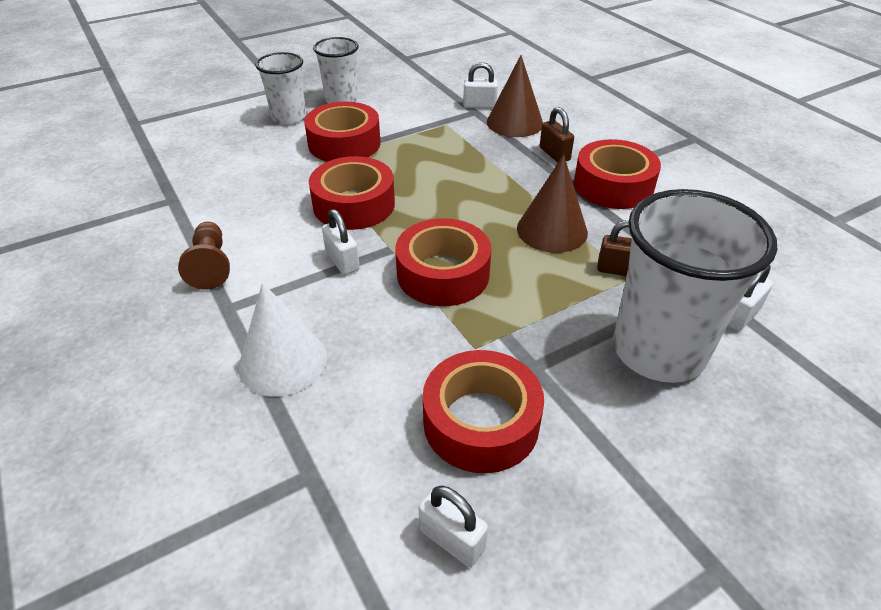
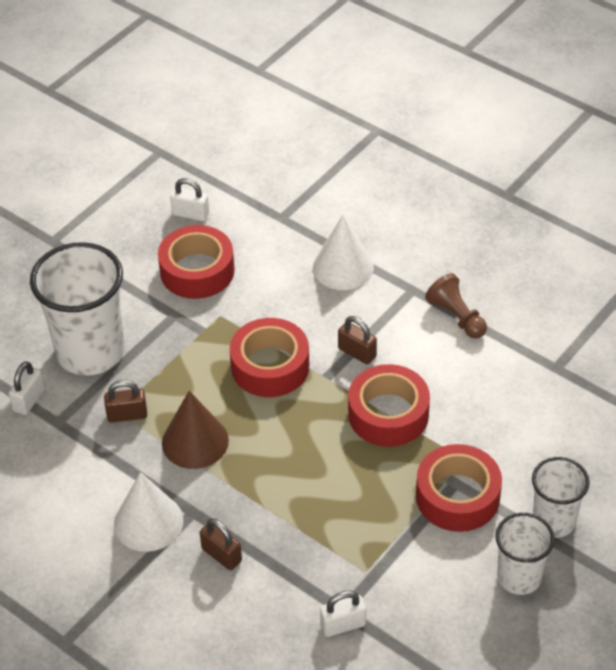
camera: 160 degrees right, 5 degrees up
(342, 261) = (357, 353): white padlock -> brown padlock
(514, 122) = (286, 602): brown cone -> none
(613, 185) = (148, 522): red tape -> white cone

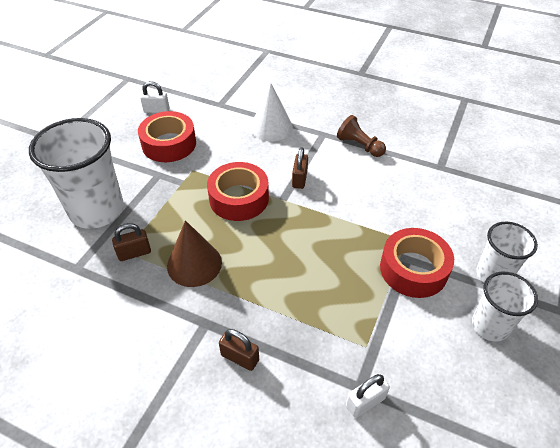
camera: 15 degrees left, 0 degrees up
(29, 400) = (50, 255): white padlock -> none
(148, 522) = (169, 340): white cone -> none
(357, 353) = (299, 179): brown padlock -> brown padlock turned 75 degrees clockwise
(388, 414) = (337, 217): red tape -> none

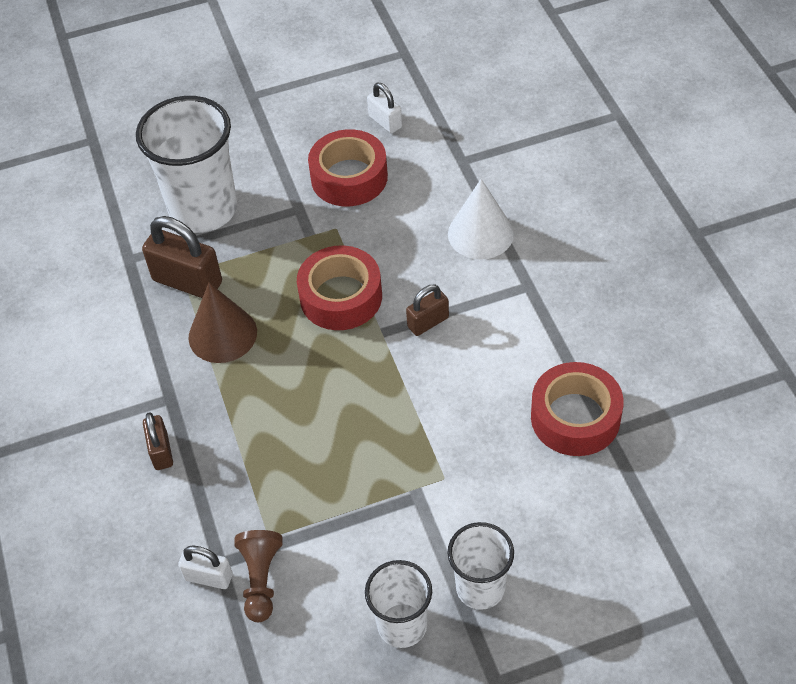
camera: 50 degrees right, 5 degrees up
(134, 253) = (187, 281): brown padlock -> brown padlock, size x1.73
(359, 146) = (549, 333): brown pawn -> brown pawn (261, 580)
(413, 269) = (408, 511): red tape -> red tape (575, 417)

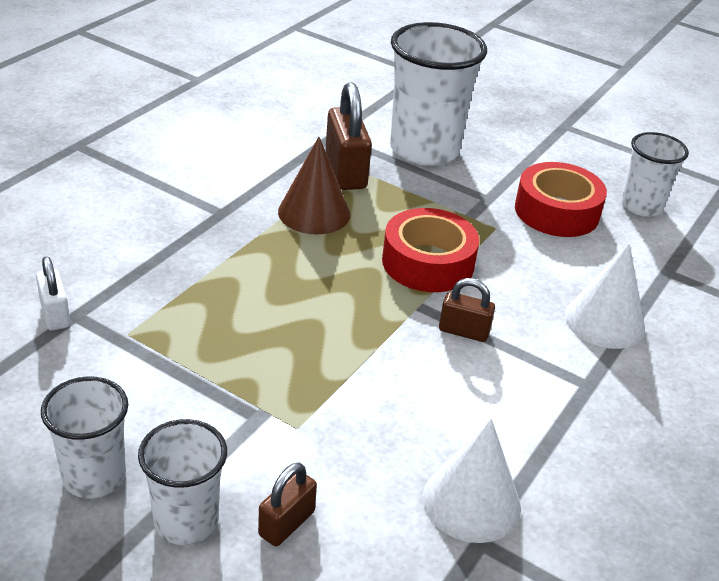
camera: 45 degrees right, 15 degrees down
(161, 451) = (164, 231): brown padlock -> brown padlock (286, 523)
(261, 580) = (76, 349): brown pawn -> none
(385, 122) = (641, 206): white padlock -> white cup
(575, 417) = (471, 501): red tape -> white cone

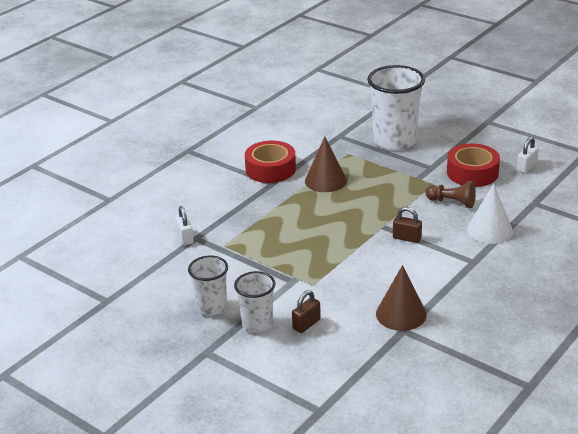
camera: 10 degrees right, 5 degrees down
(345, 172) = (345, 157): brown padlock -> none
(428, 262) = (390, 204): red tape -> red tape (270, 169)
(471, 501) = (401, 314): white cone -> brown cone
(532, 264) = (452, 202): none -> brown pawn
(641, 206) = (526, 167): white cup -> white padlock

